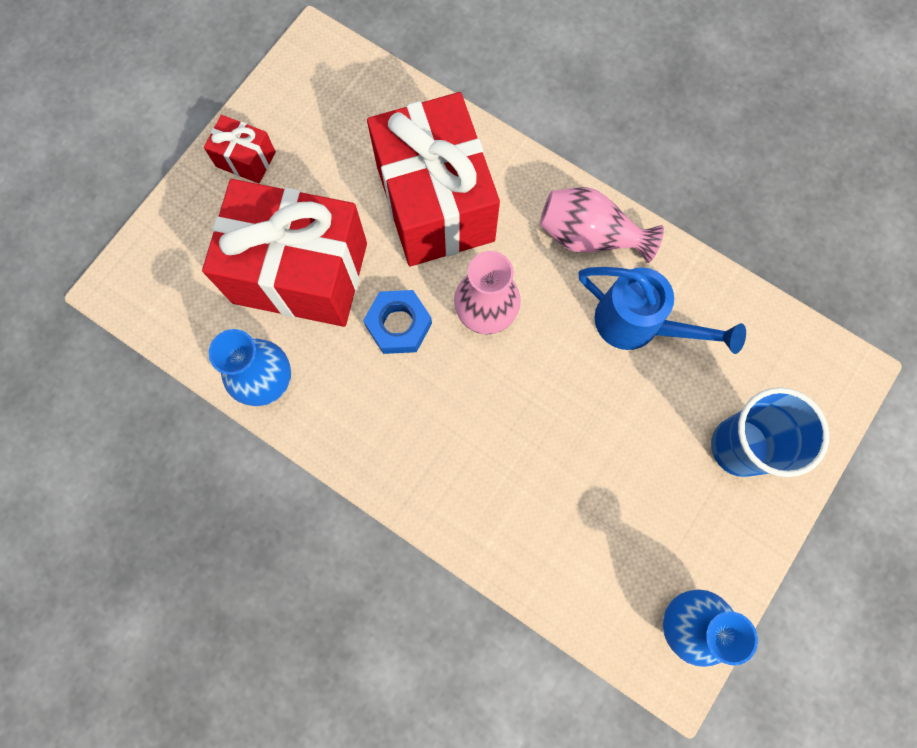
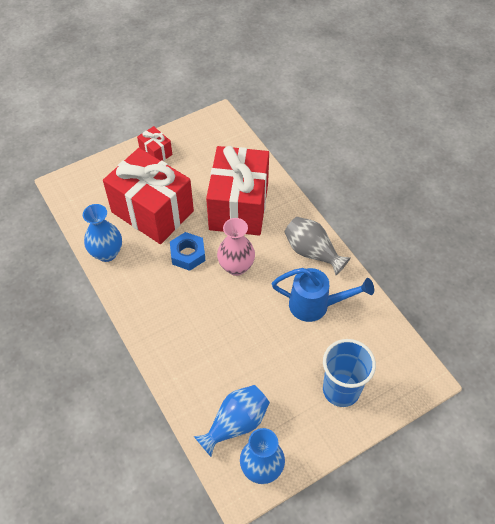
camera: 25 degrees right, 20 degrees down
(589, 236) = (312, 252): pink vase -> grey vase
(616, 573) = (235, 424): none -> blue vase
(639, 325) = (316, 305): blue watering can -> blue watering can turned 45 degrees counterclockwise

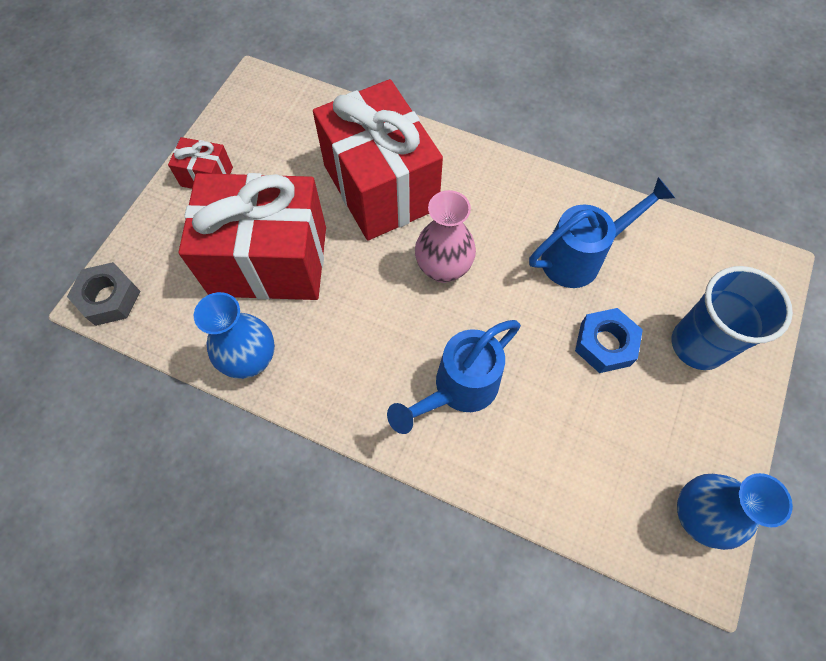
camera: 35 degrees left, 10 degrees up
(66, 186) = (109, 298): none -> grey nut
(188, 254) = (366, 291): blue nut -> blue nut (605, 344)
(192, 329) = (457, 390): none -> blue watering can
(235, 424) = (618, 479): blue vase -> none
(312, 252) = (520, 193): grey vase -> none

